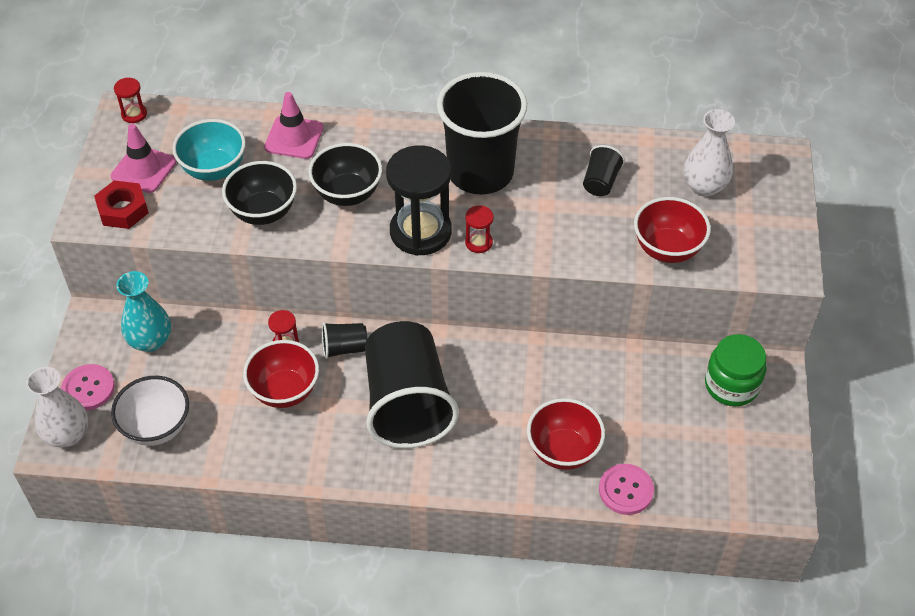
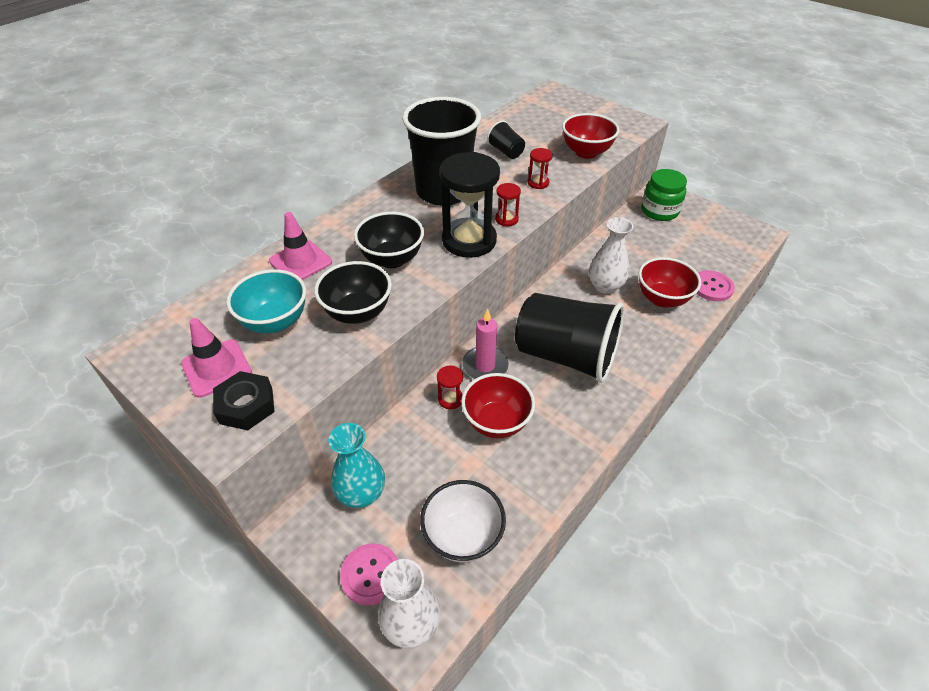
camera: 55 degrees left, 5 degrees down
(123, 210) = (246, 405): red nut -> black nut
(134, 114) = (143, 345): red hourglass -> red hourglass (538, 183)
(344, 348) = (485, 366): black cup -> pink candle
(704, 186) = (549, 121): white vase -> white vase (605, 286)

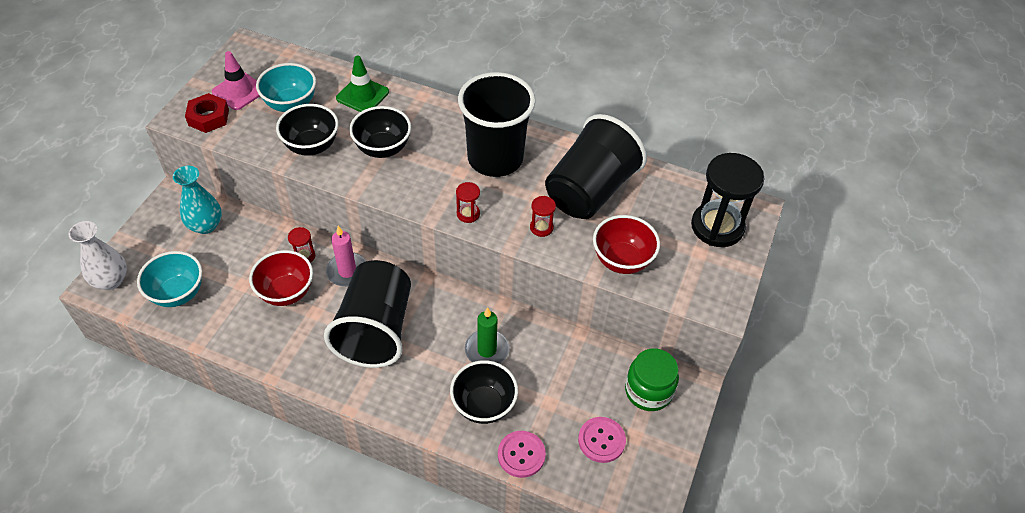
camera: 70 degrees right, 5 degrees up
(246, 405) = (208, 117): black nut -> red nut
(301, 262) = (362, 95): pink traffic cone -> green traffic cone
(371, 574) = (143, 249): pink button -> pink button (601, 440)
(463, 536) = (178, 293): white bowl -> turquoise bowl
(469, 240) = (425, 193): black hourglass -> black hourglass (717, 226)
(506, 152) = (590, 191): black cup -> black cup, size x2.37
(605, 286) = (487, 350): white vase -> green candle
(662, 299) = (483, 405): red bowl -> black bowl

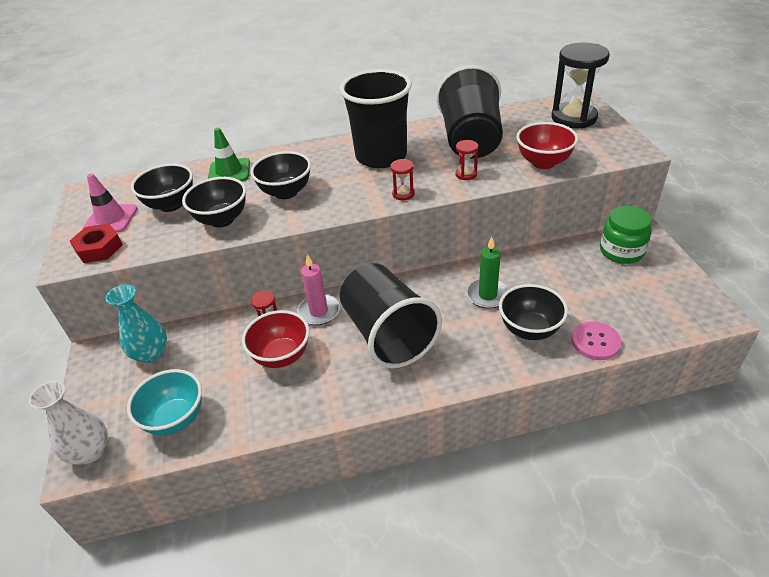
camera: 30 degrees left, 10 degrees down
(291, 104) = (171, 205): turquoise bowl -> black bowl
(601, 440) = (633, 297): pink button -> none

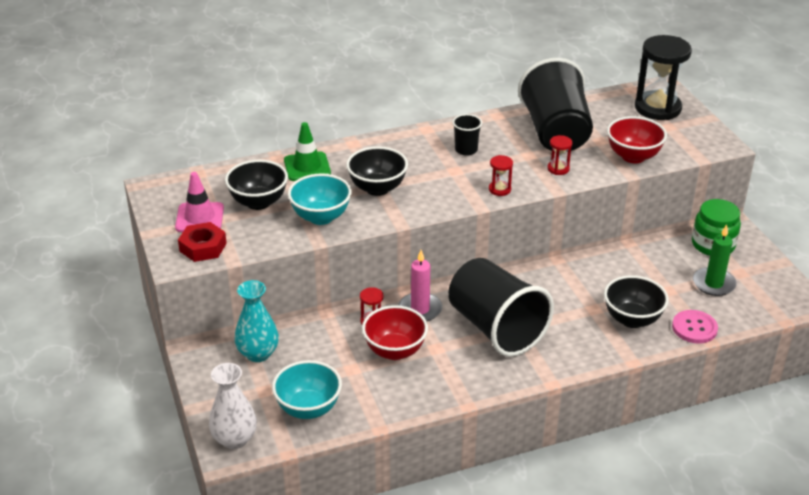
camera: 10 degrees left, 5 degrees down
(222, 219) = (321, 217): black bowl -> turquoise bowl
(381, 156) = (466, 150): black cup -> black cup, size x0.42
(487, 295) = (587, 289): green candle -> green candle (713, 284)

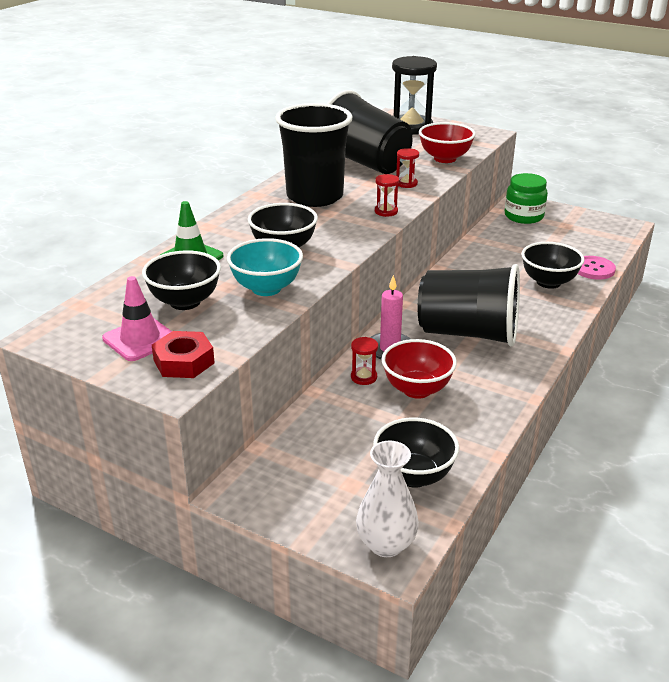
camera: 40 degrees left, 5 degrees down
(258, 353) = (298, 457): turquoise vase -> none
(308, 408) = (414, 476): turquoise bowl -> black bowl
(466, 150) = (315, 197): black cup -> black cup, size x2.37
(713, 284) = (561, 238): green candle -> none

